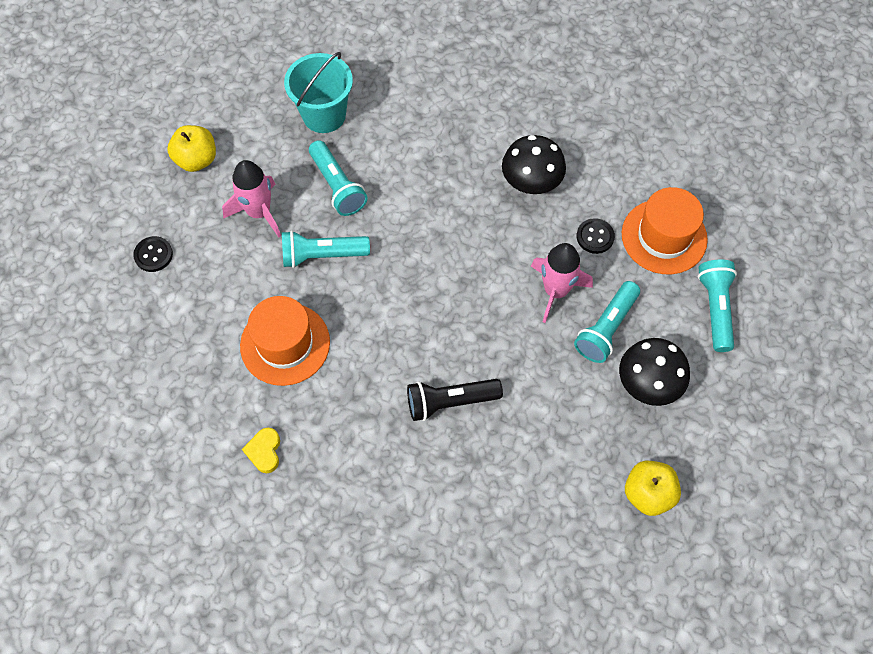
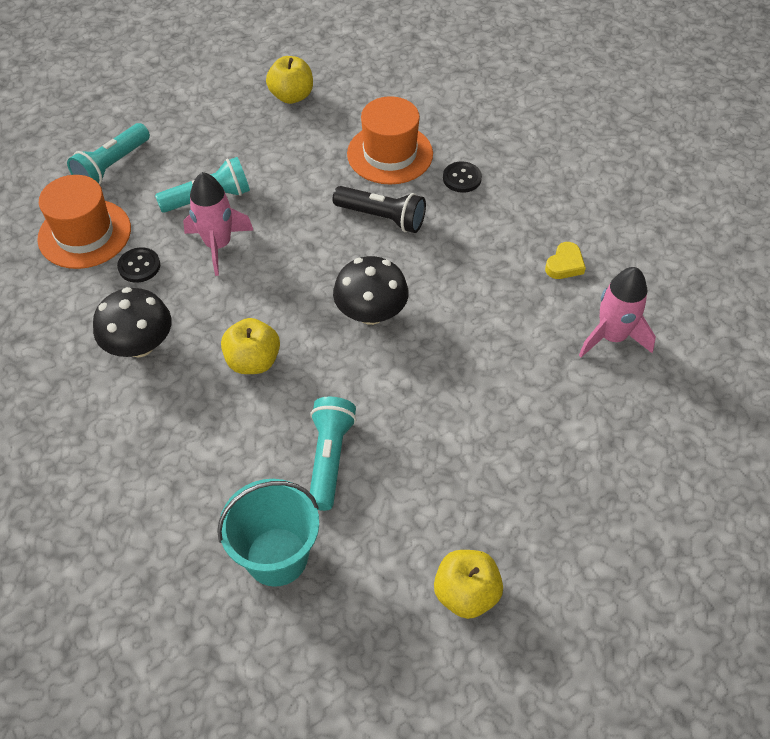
camera: 145 degrees left, 10 degrees down
(153, 255) = (579, 501): black button -> black button (462, 178)
(259, 212) = (434, 480): pink rocket -> pink rocket (612, 337)
(285, 344) = (492, 336): orange hat -> orange hat (390, 154)
(322, 255) = (399, 395): turquoise flashlight -> none
(443, 218) = (253, 361): none -> yellow apple
(648, 383) = (219, 150): black mushroom -> black mushroom (371, 313)

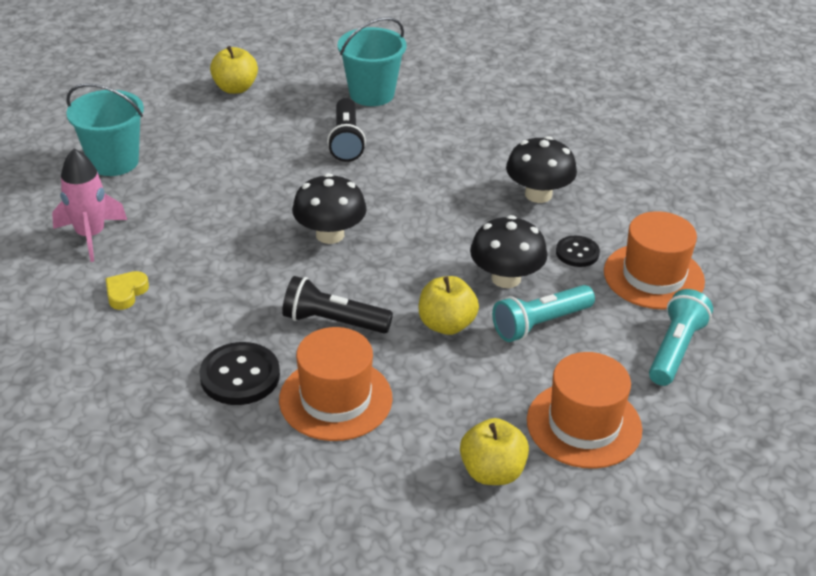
camera: 170 degrees right, 15 degrees down
(214, 119) = (584, 425): none -> orange hat
(218, 245) = (506, 278): pink rocket -> black mushroom
(253, 361) = (430, 192): yellow apple -> yellow apple (446, 324)
(329, 458) = (346, 141): turquoise flashlight -> black flashlight
(462, 178) = (240, 376): black button -> black button, size x1.62
(610, 450) = (114, 162): none -> turquoise bucket

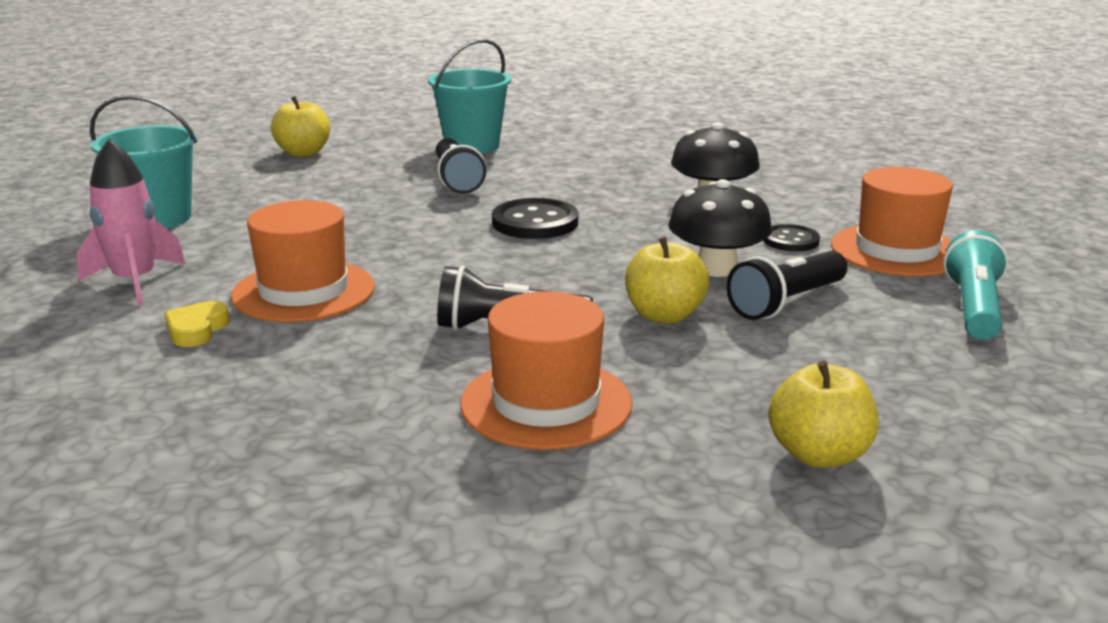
camera: 10 degrees left, 15 degrees down
(240, 376) = (392, 395): black button -> black button (535, 222)
(330, 235) = (469, 253): black mushroom -> none
(540, 324) = (786, 303): turquoise flashlight -> black flashlight
(584, 425) = (912, 390): orange hat -> orange hat (304, 291)

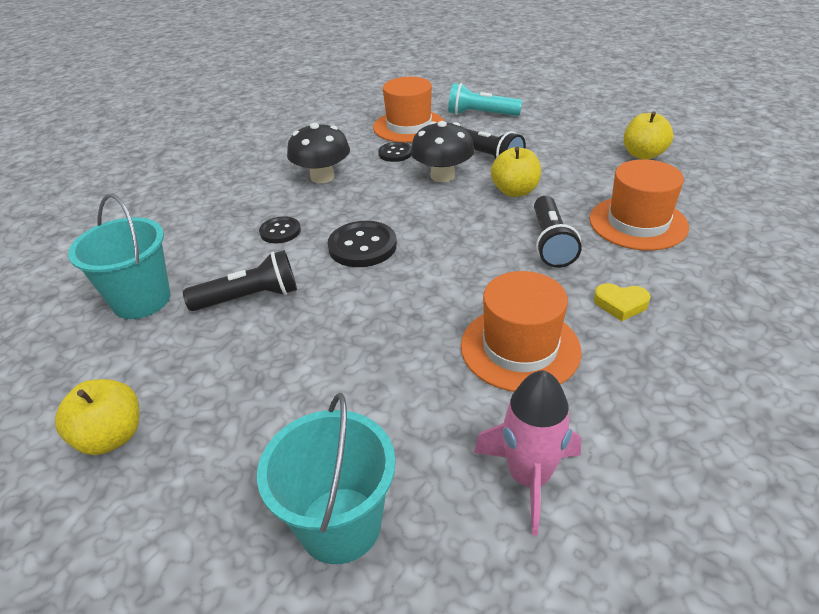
camera: 90 degrees left, 15 degrees up
(197, 330) = (611, 396): yellow heart -> yellow heart (620, 304)
(578, 186) = (280, 231): none -> black button

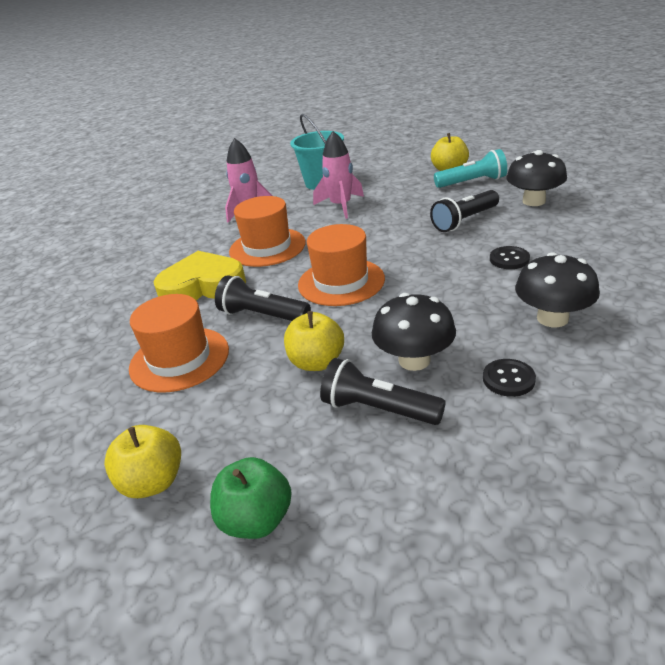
camera: 160 degrees right, 5 degrees down
(141, 300) = (534, 201): turquoise bucket -> black mushroom
(362, 246) = (424, 269): black button -> none
(363, 408) = (341, 206): none -> pink rocket
(409, 126) = (551, 446): orange hat -> orange hat (341, 282)
(480, 114) = (455, 525): turquoise flashlight -> turquoise flashlight (472, 182)
(551, 243) = (262, 315): black flashlight -> black flashlight turned 45 degrees counterclockwise
(578, 131) = (256, 520): none -> green apple
(620, 304) = (202, 286): yellow heart -> yellow heart, size x2.18

